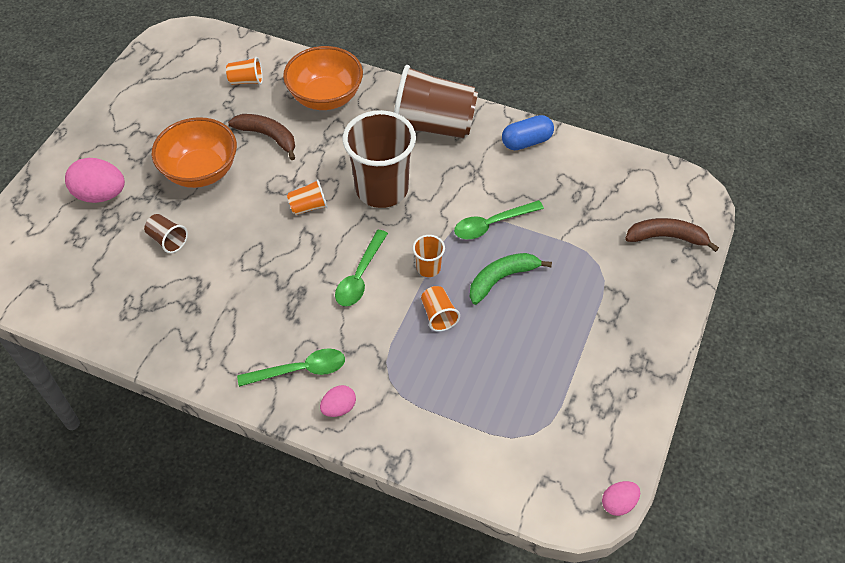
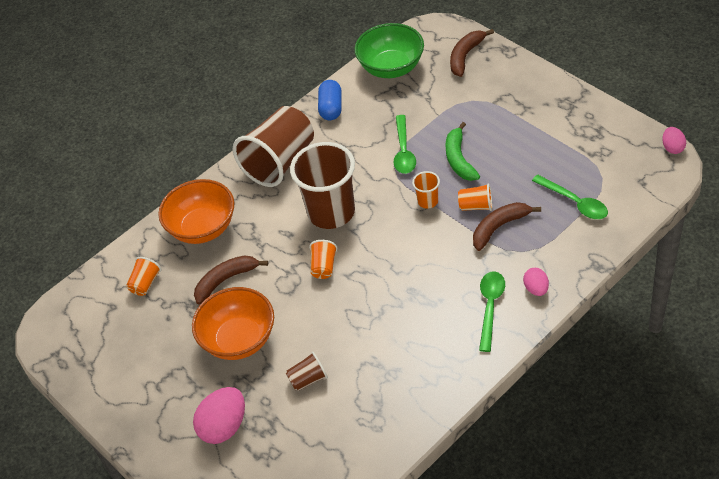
camera: 60 degrees left, 5 degrees down
(360, 276) = (414, 247): green spoon -> green spoon (574, 202)
(415, 346) = (499, 227): none -> brown banana
(612, 174) = (391, 68): none -> green bowl

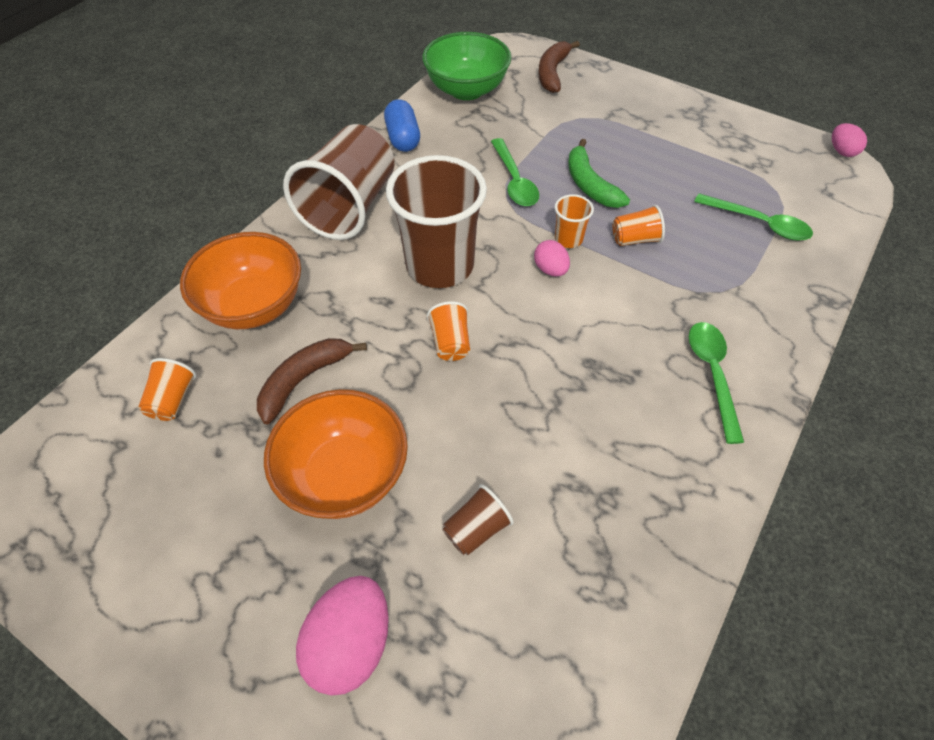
camera: 20 degrees left, 5 degrees up
(499, 227) = (676, 263): brown banana -> none
(536, 289) = (763, 341): pink egg -> pink egg (550, 270)

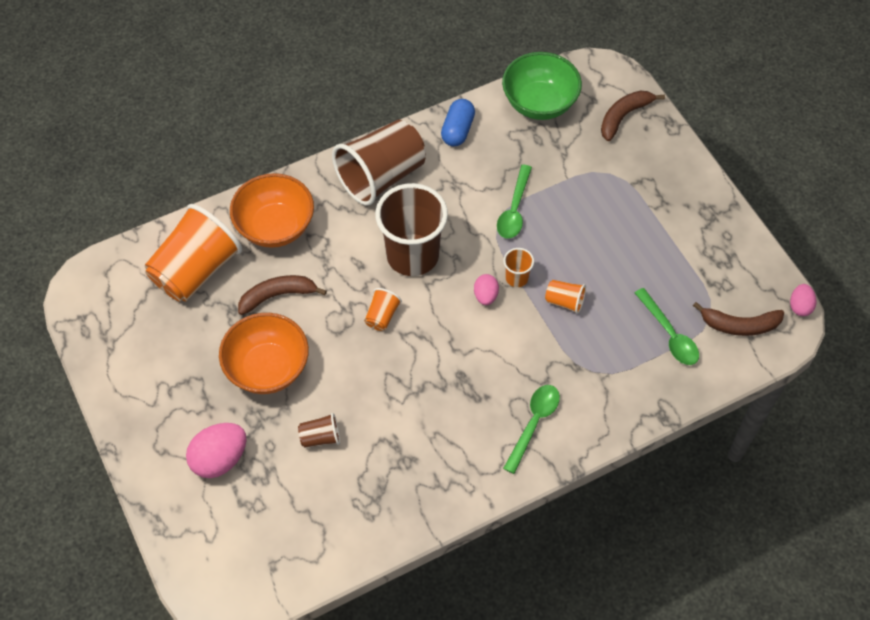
camera: 30 degrees right, 5 degrees up
(173, 400) = (196, 270): orange cup -> orange cup, size x2.31
(590, 185) = (568, 240): green banana -> none
(810, 188) = (739, 325): none -> brown banana

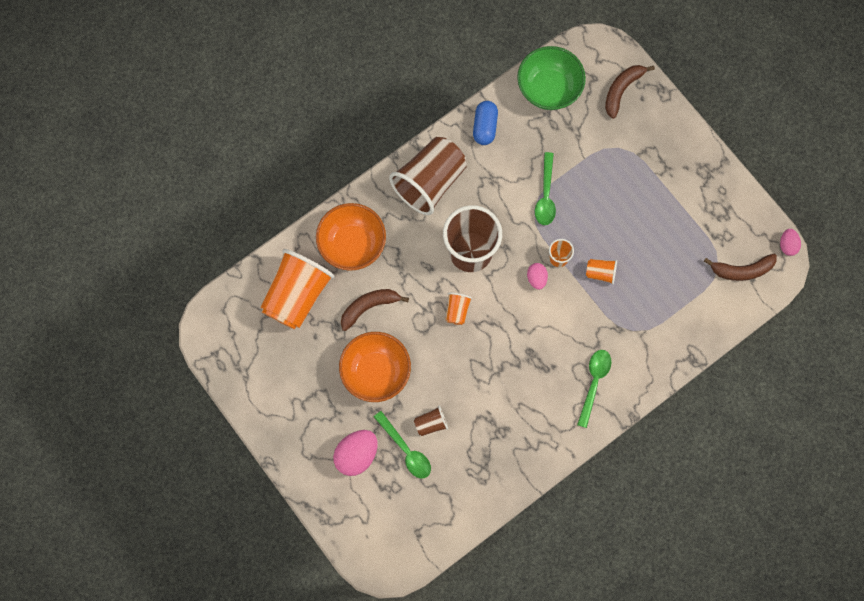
camera: 10 degrees left, 15 degrees up
(669, 334) = (688, 288): green spoon -> green spoon (406, 450)

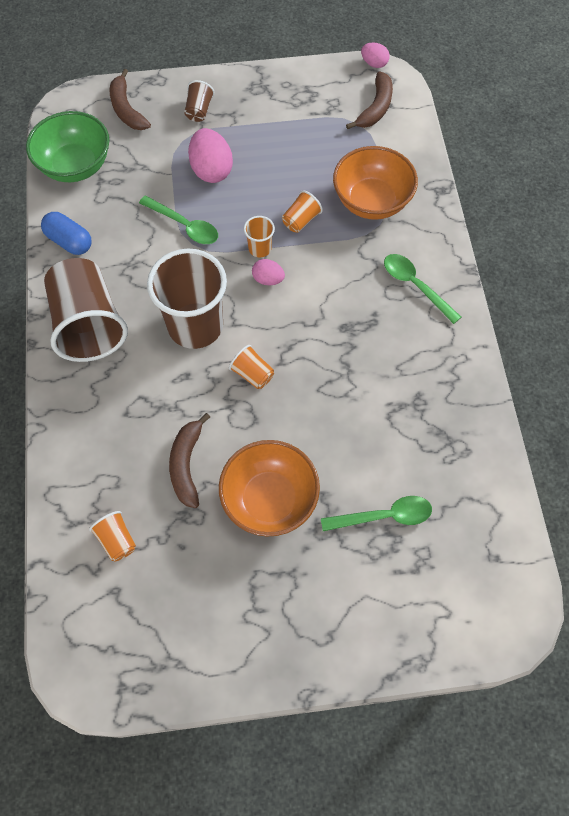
camera: 60 degrees left, 10 degrees down
(297, 295) = (117, 540): orange cup -> orange cup, size x0.43
(352, 244) = (100, 443): orange bowl -> orange bowl (372, 201)
(356, 455) = (359, 577): pink egg -> pink egg (211, 170)
(431, 423) = (367, 471): brown cup -> brown cup (199, 110)

